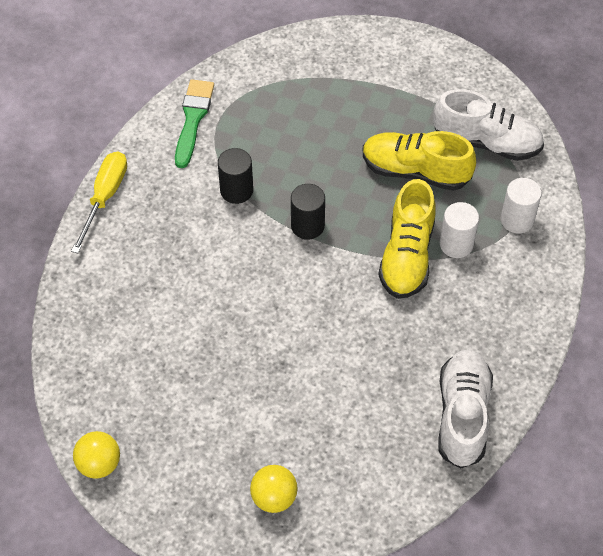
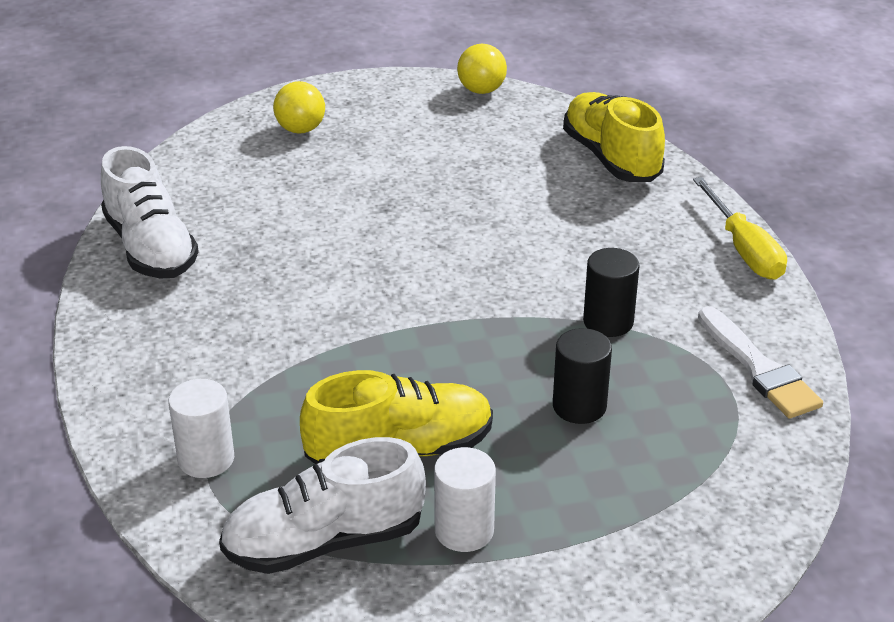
camera: 145 degrees right, 20 degrees down
(193, 119) = (759, 368): green brush -> white brush
(307, 226) = (482, 327): black cylinder -> black cylinder (579, 406)
(407, 255) = (329, 353): yellow shoe -> yellow shoe (611, 158)
(456, 244) = (273, 393): white cylinder -> white cylinder (464, 531)

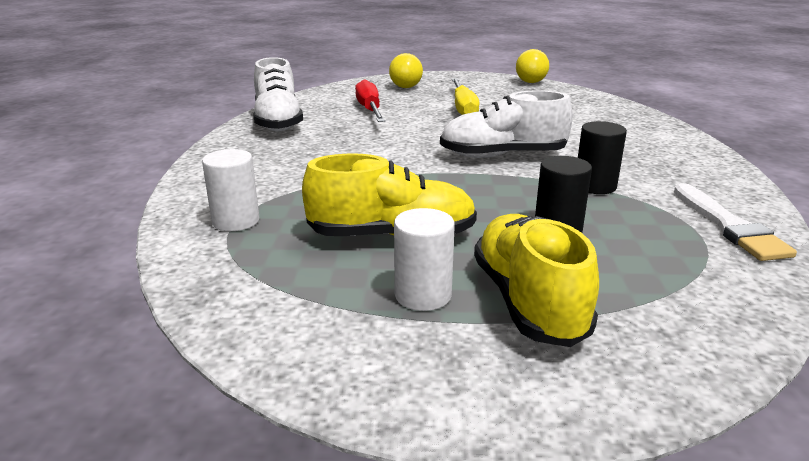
camera: 15 degrees right, 10 degrees down
(271, 199) = (370, 110): none -> red screwdriver
(324, 542) = (294, 284): white shoe -> white shoe (503, 155)
(611, 158) = (614, 113): yellow shoe -> yellow shoe (528, 301)
(743, 249) = (716, 161): yellow screwdriver -> yellow screwdriver (463, 108)

